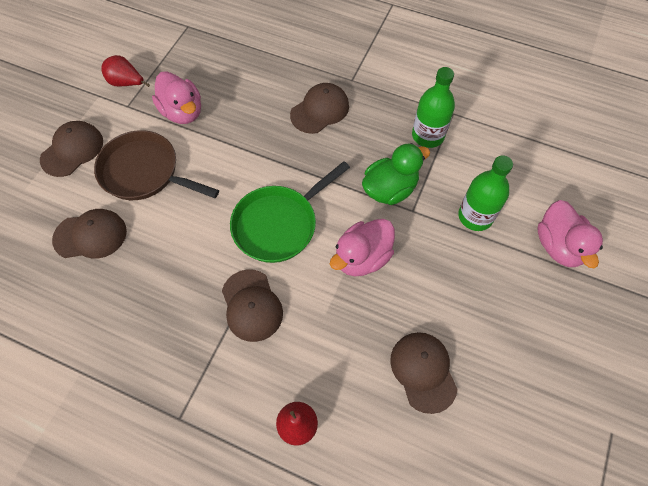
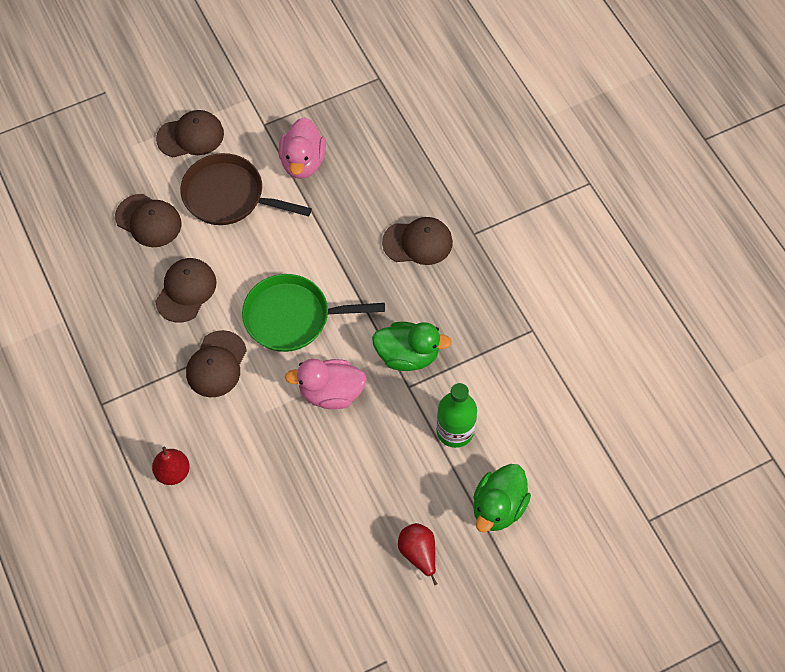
camera: 40 degrees right, 0 degrees up
(126, 83) = (280, 102): red pear -> red pear (418, 553)
(145, 172) = (229, 196): brown pan -> brown pan turned 45 degrees counterclockwise
(423, 371) = (293, 509): brown cap -> brown cap (186, 291)
(428, 136) = (488, 333): green bottle -> none
(558, 246) = (498, 507): pink duck -> green duck

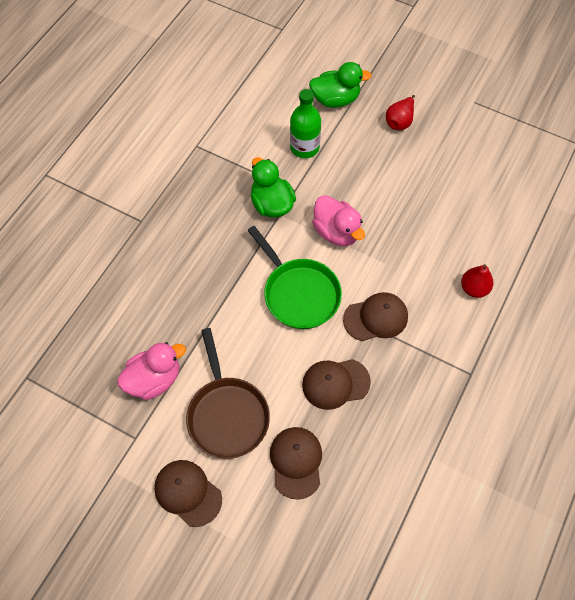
camera: 125 degrees left, 0 degrees up
(418, 242) = (174, 251): brown cap -> none

